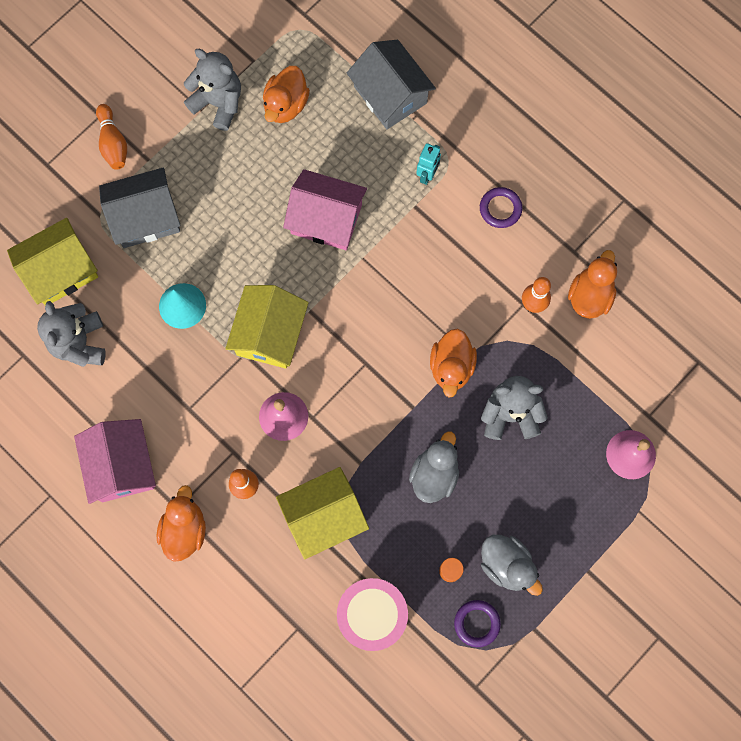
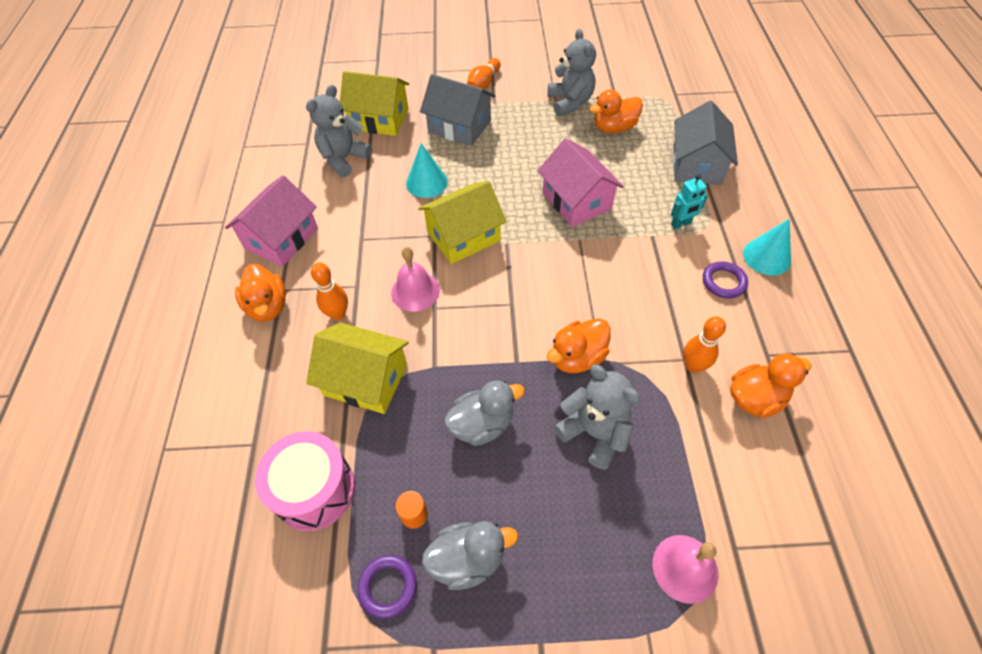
camera: 45 degrees right, 20 degrees down
(184, 529) = (268, 306): orange duck -> orange duck turned 105 degrees clockwise
(507, 565) = (468, 559): grey duck -> grey duck turned 105 degrees counterclockwise
(513, 156) = (766, 257): none -> turquoise cone

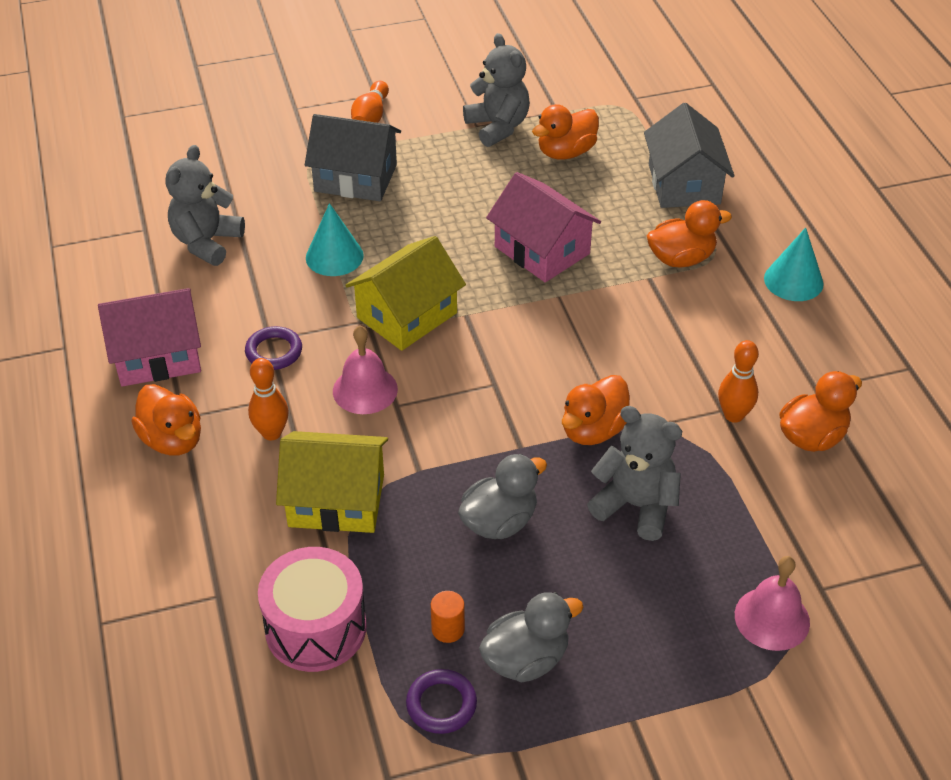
camera: 15 degrees left, 10 degrees down
(281, 238) = (157, 355): pink house -> pink house turned 60 degrees clockwise
(379, 119) = (238, 183): yellow house -> none
(681, 224) = (681, 258): turquoise robot -> orange duck
(723, 282) = (748, 317): purple ring -> purple ring (274, 352)

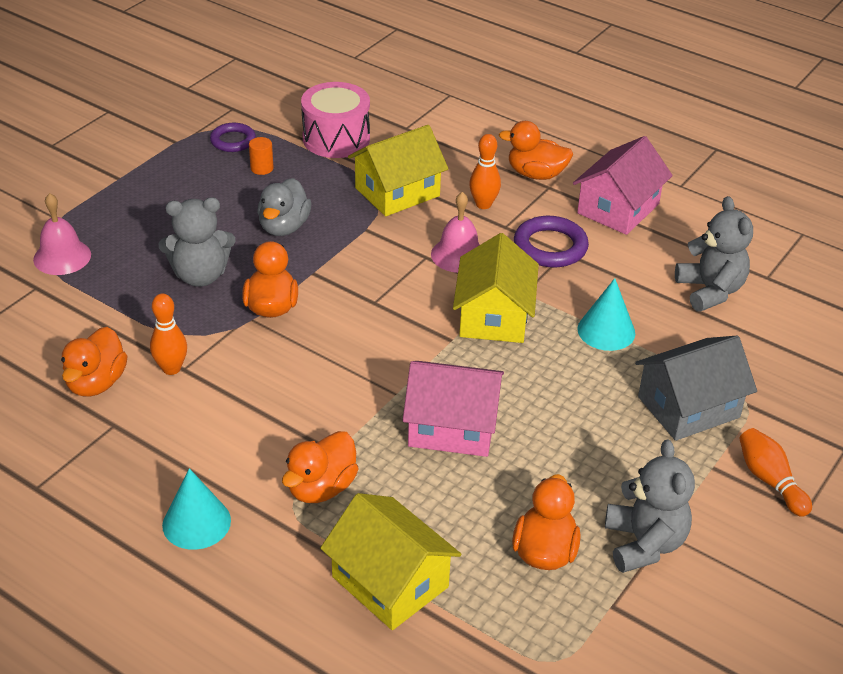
camera: 140 degrees right, 5 degrees down
(274, 352) = (550, 247): purple ring -> purple ring, size x1.50
(498, 127) = (644, 543): grey teddy bear -> grey teddy bear turned 120 degrees counterclockwise
(526, 659) = (203, 175): grey duck -> none
(684, 184) = (390, 582): grey house -> yellow house

